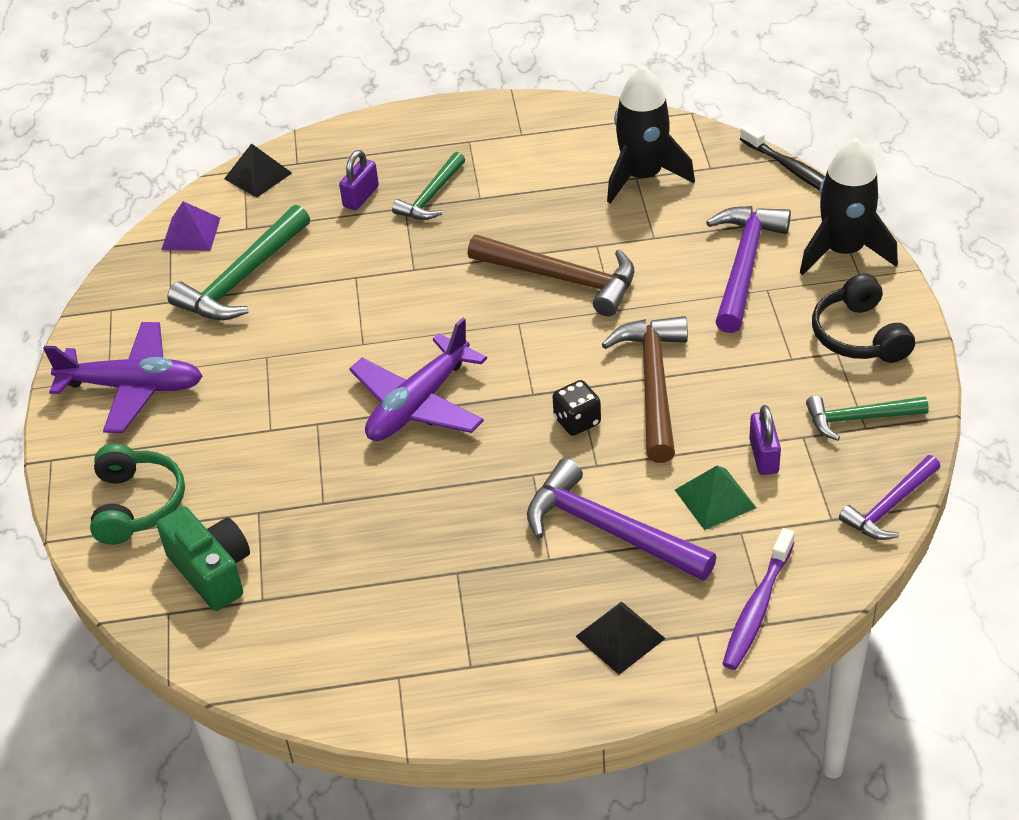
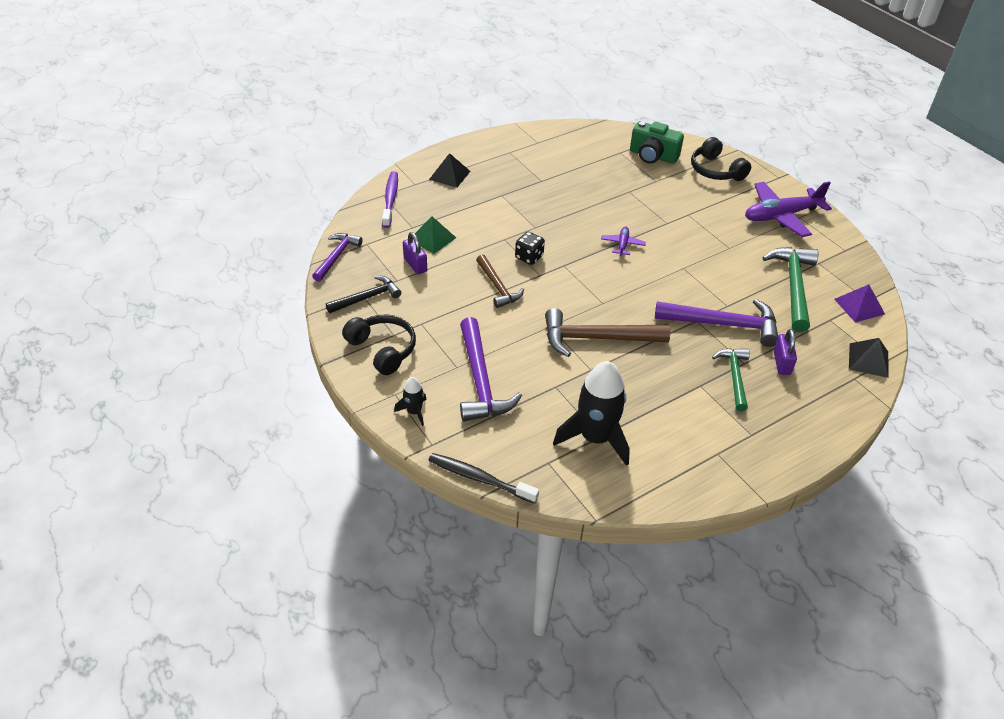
camera: 150 degrees right, 0 degrees up
(137, 504) = (716, 170): green headphones -> black headphones
(418, 404) = (622, 244): purple plane -> purple plane, size x0.47
(608, 530) = (480, 212): purple hammer -> purple hammer (723, 324)
(653, 385) = (498, 287): brown hammer -> brown hammer, size x0.62
(843, 251) = (414, 412): black rocket -> black rocket, size x0.47
(859, 419) = (367, 297): green hammer -> black hammer

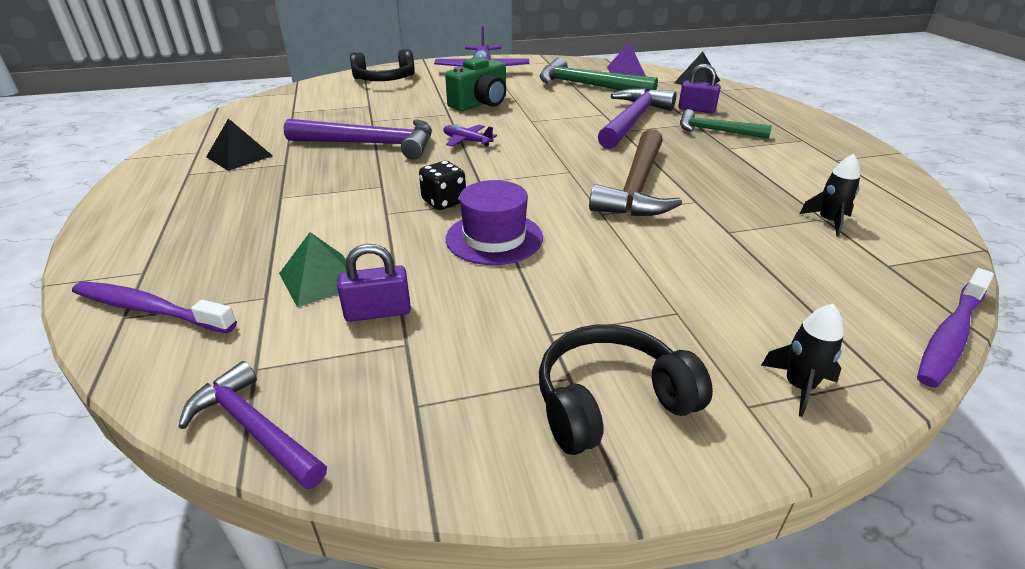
camera: 70 degrees left, 10 degrees down
(367, 297) = (434, 398): black hammer -> none
(449, 175) = (169, 232): black pyramid -> black pyramid (239, 156)
(479, 479) = (951, 335): black toothbrush -> purple toothbrush
(480, 381) = (714, 293): purple hammer -> purple hammer (371, 144)
(498, 287) = (494, 238): brown hammer -> purple hat
(595, 438) = (828, 222): black rocket -> black rocket, size x0.47
(653, 156) = (323, 99): green camera -> green camera (480, 103)

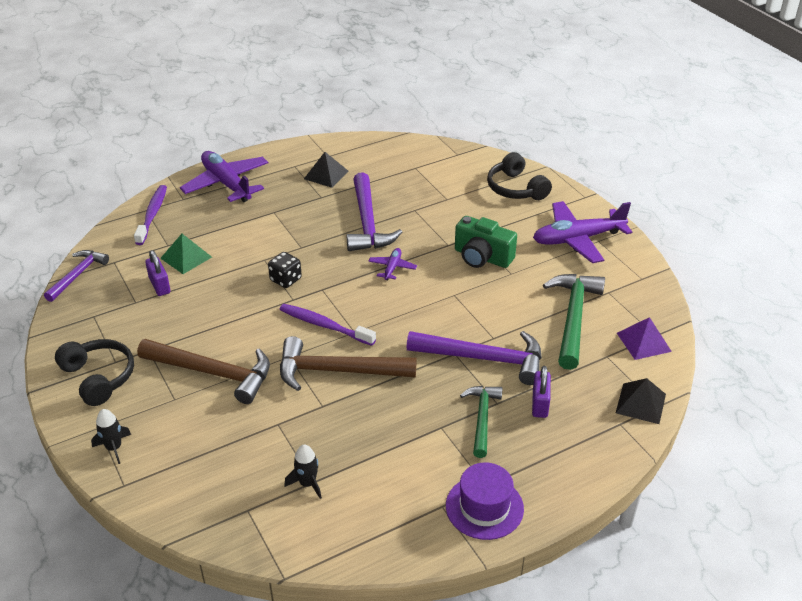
camera: 75 degrees right, 5 degrees up
(157, 227) = (226, 184): none -> purple plane
(494, 238) = (243, 311): purple hat -> purple hat (484, 507)
(622, 272) = (213, 373): none -> brown hammer
(951, 335) = (166, 526): purple toothbrush -> purple toothbrush (324, 325)

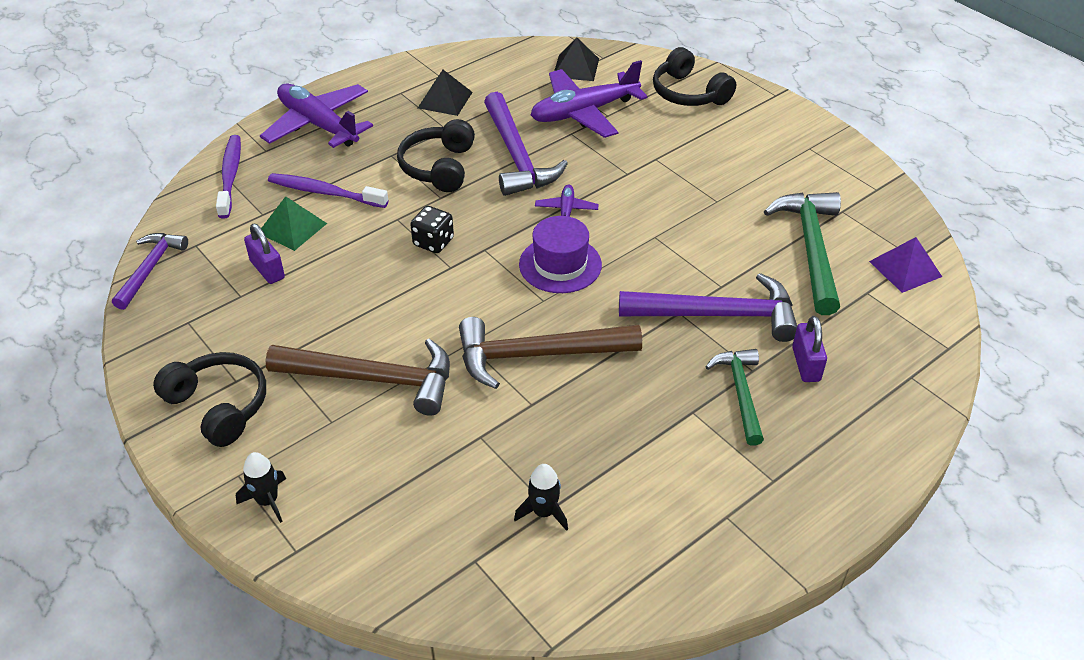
camera: 10 degrees left, 5 degrees up
(306, 225) = (439, 167): none -> black headphones
(324, 325) = (502, 297): purple toothbrush -> purple toothbrush (325, 192)
(482, 257) = (674, 184): green camera -> none
(484, 507) = (780, 510): purple hat -> purple hat (560, 264)
(577, 239) = (784, 149): purple plane -> purple plane (584, 112)
(641, 403) = (927, 347): black pyramid -> black pyramid (576, 67)

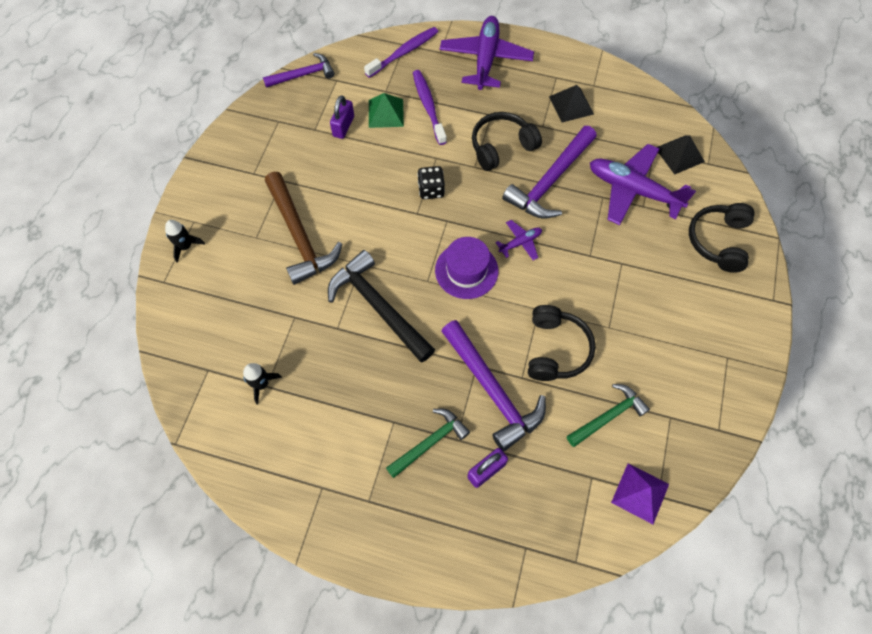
camera: 55 degrees right, 20 degrees up
(219, 406) = (231, 179): black headphones -> black headphones (555, 349)
(537, 355) = (378, 307): brown hammer -> black hammer
(810, 249) = (608, 416): green hammer -> green hammer, size x0.62

